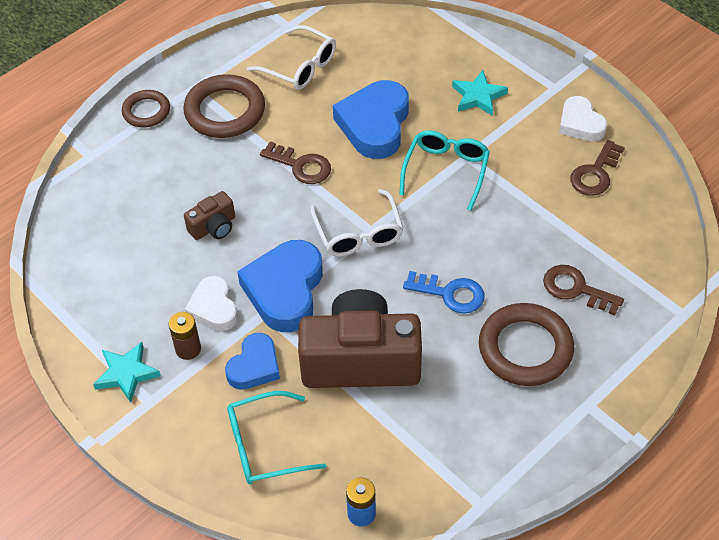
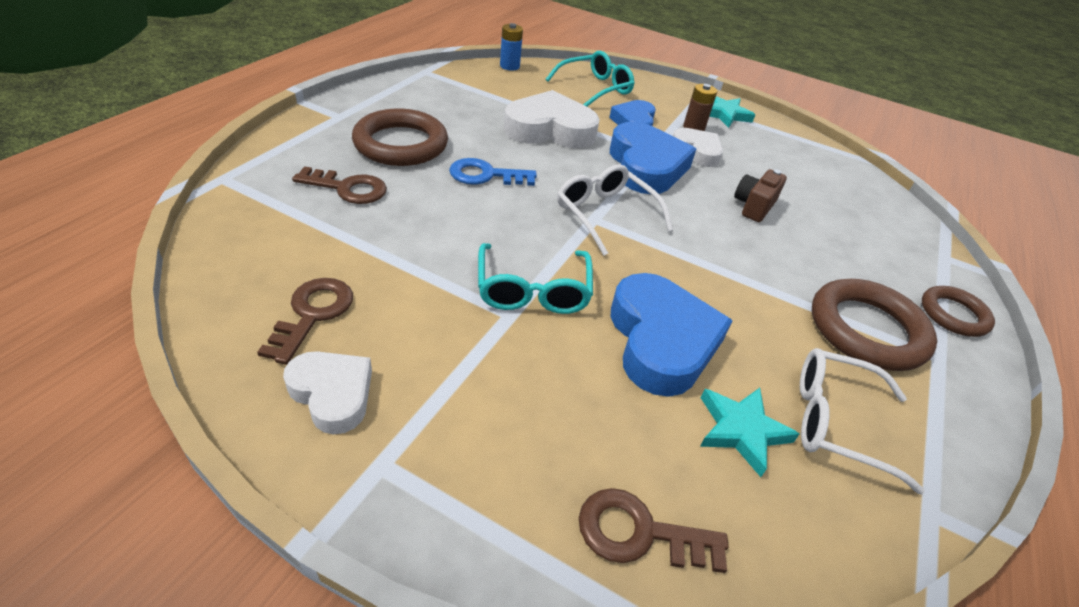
camera: 155 degrees right, 10 degrees down
(301, 166) = (716, 274): brown key -> brown key (639, 533)
(360, 360) = (550, 130): brown camera -> white heart
(478, 96) = (522, 417): turquoise star -> turquoise star (741, 430)

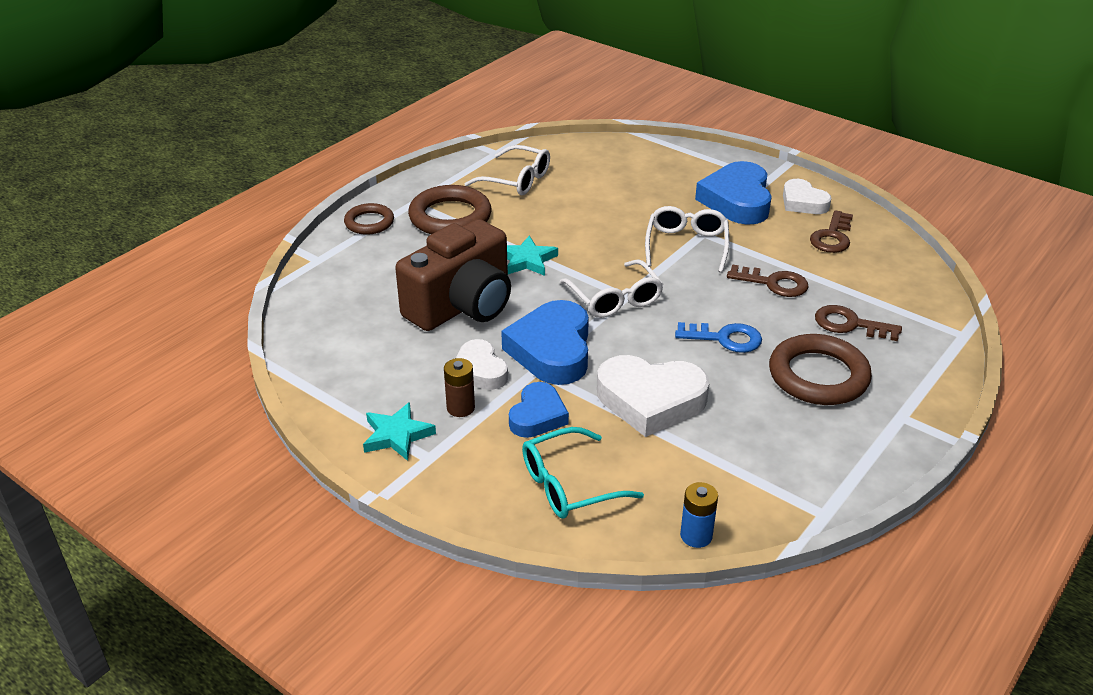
camera: 165 degrees left, 5 degrees down
(533, 290) = (686, 245): turquoise glasses -> white glasses
(639, 533) = (646, 155): brown key -> brown key (773, 283)
(661, 341) = (604, 216): blue heart -> blue heart (737, 200)
(741, 430) = (576, 180): turquoise star -> turquoise star (527, 260)
(754, 206) = (462, 305): brown camera -> brown camera, size x2.22

